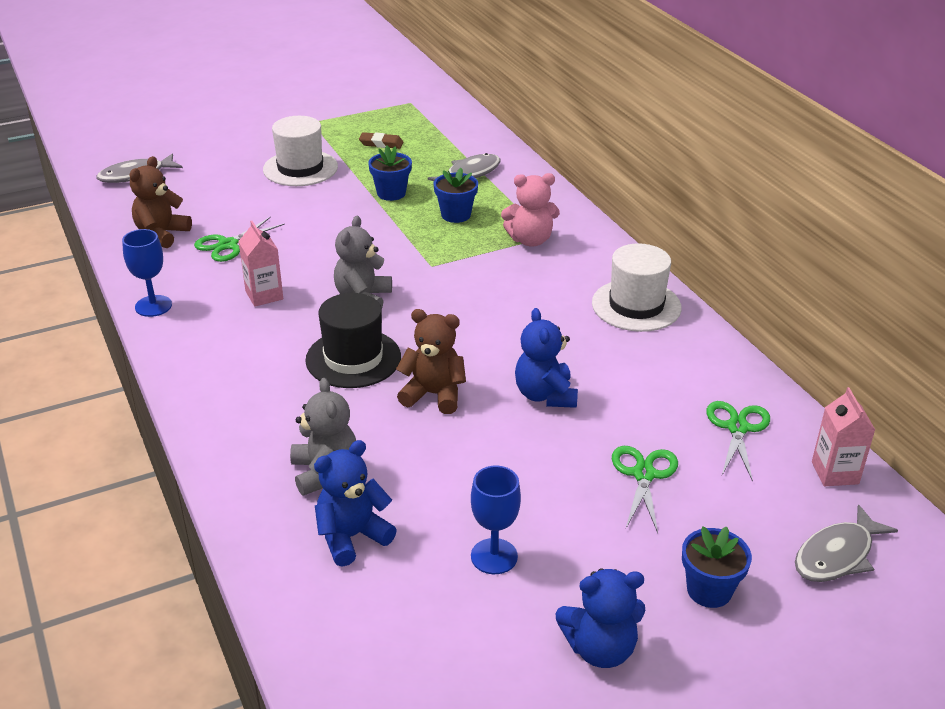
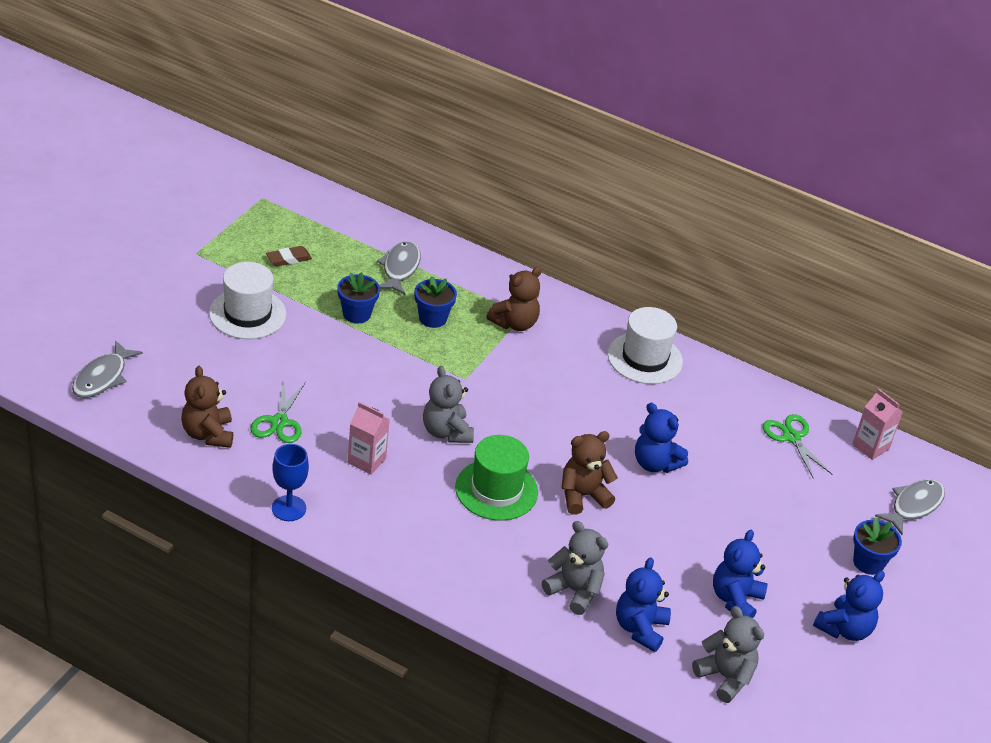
camera: 40 degrees left, 5 degrees up
(353, 358) = (496, 490): black hat -> green hat
(391, 630) = (725, 677): none -> grey teddy bear
(494, 556) = (735, 599): blue goblet -> blue teddy bear
(530, 240) = (514, 323): pink teddy bear -> brown teddy bear
(644, 474) = (768, 499): green scissors -> none
(837, 555) = (914, 506): grey fish -> grey fish turned 150 degrees counterclockwise

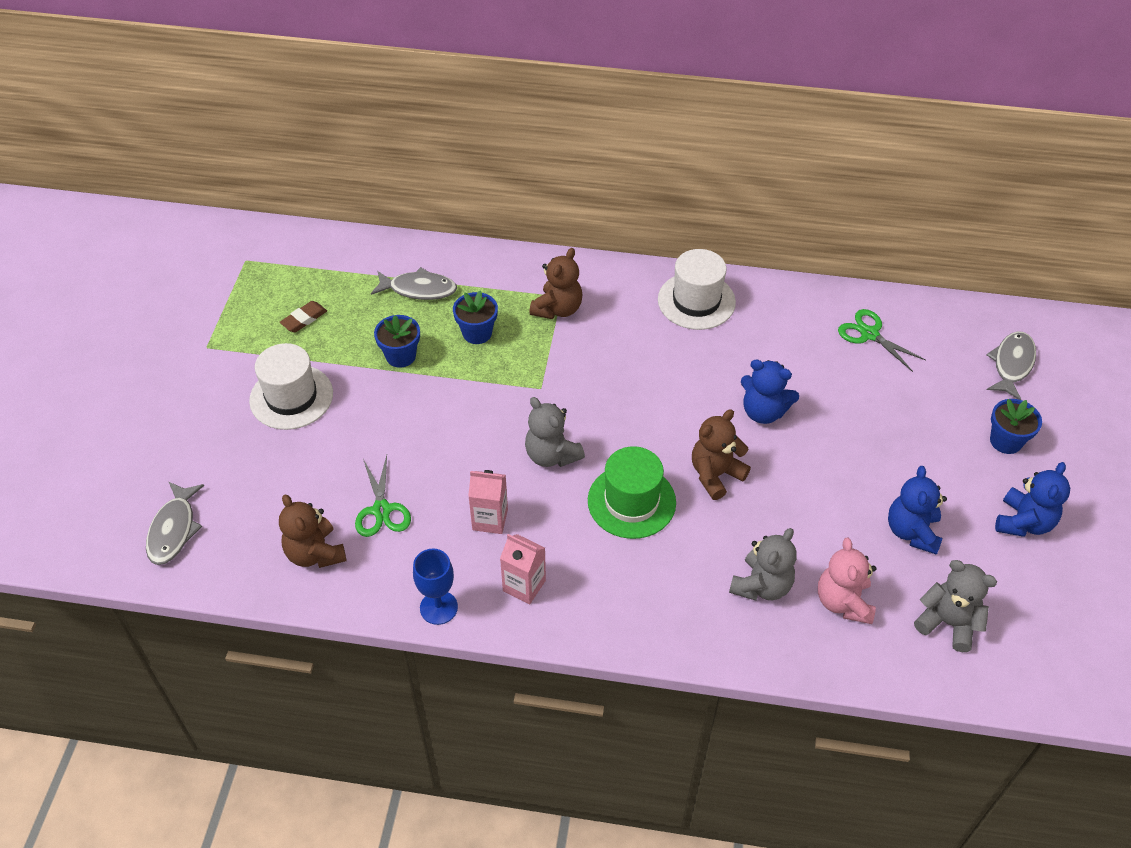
camera: 15 degrees left, 10 degrees up
(400, 268) = (419, 289): grey fish -> grey fish turned 105 degrees clockwise
(574, 591) = (761, 585): grey teddy bear -> grey teddy bear turned 105 degrees clockwise
(640, 628) = (843, 602): blue teddy bear -> pink teddy bear
(870, 447) = (942, 317): pink carton -> pink carton (524, 585)

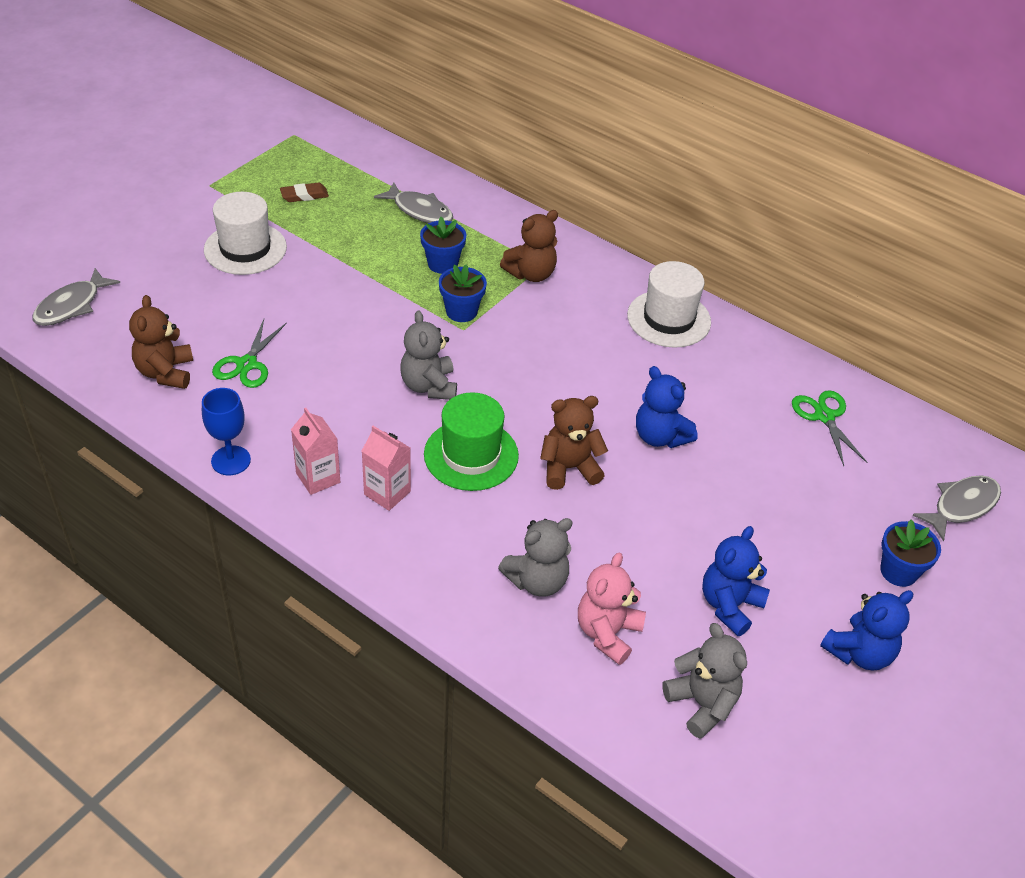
camera: 25 degrees right, 5 degrees down
(401, 356) = (361, 255): blue flower pot -> blue flower pot (461, 311)
(490, 519) = (332, 412): pink carton -> pink carton (387, 493)

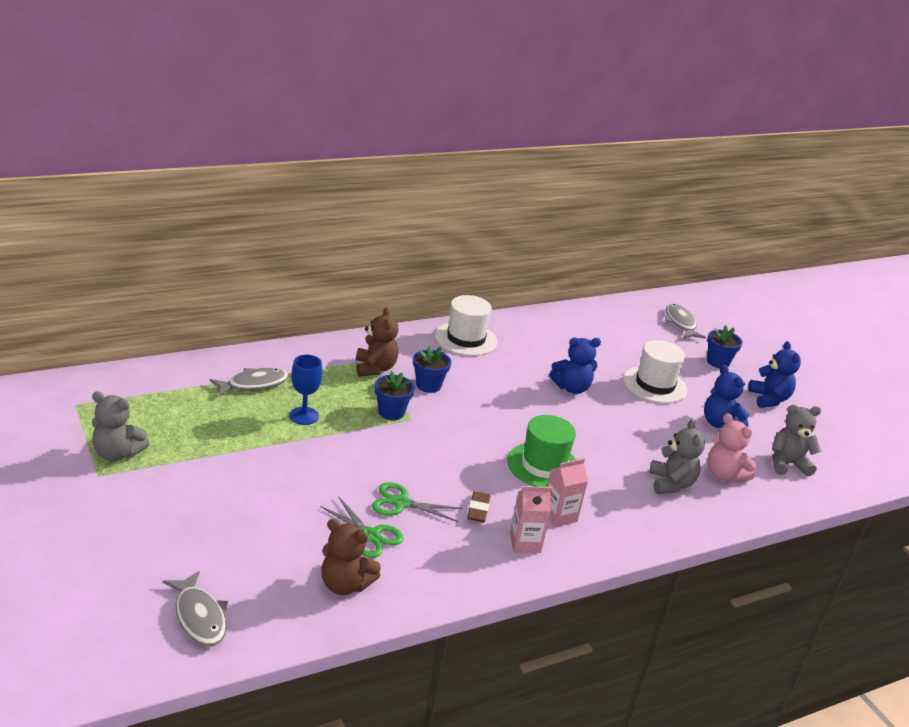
camera: 65 degrees left, 15 degrees down
(231, 460) = (479, 581): blue goblet -> blue goblet (304, 416)
(245, 248) = (215, 486): white hat -> white hat (655, 385)
(304, 195) = (173, 430): brown eraser -> brown eraser (478, 510)
(429, 386) = (461, 457): grey teddy bear -> grey teddy bear (117, 454)
(442, 264) = (329, 399): blue flower pot -> blue flower pot (428, 385)
(569, 468) = (579, 432): brown teddy bear -> none
(824, 416) = (589, 329): green scissors -> green scissors (401, 503)

